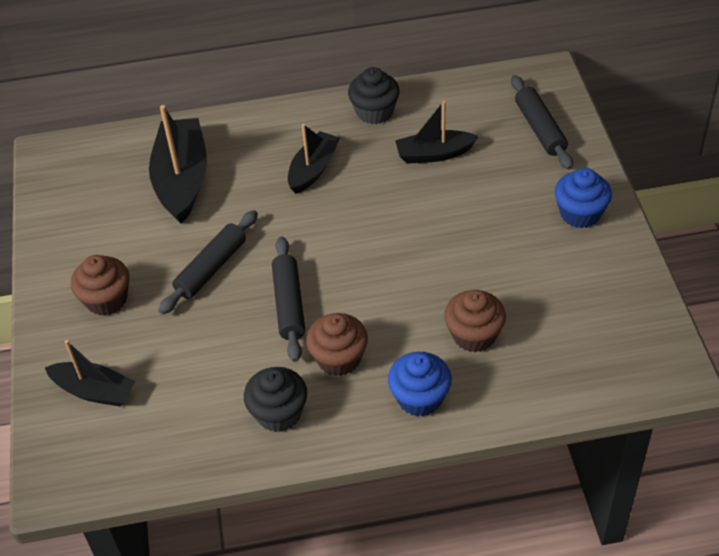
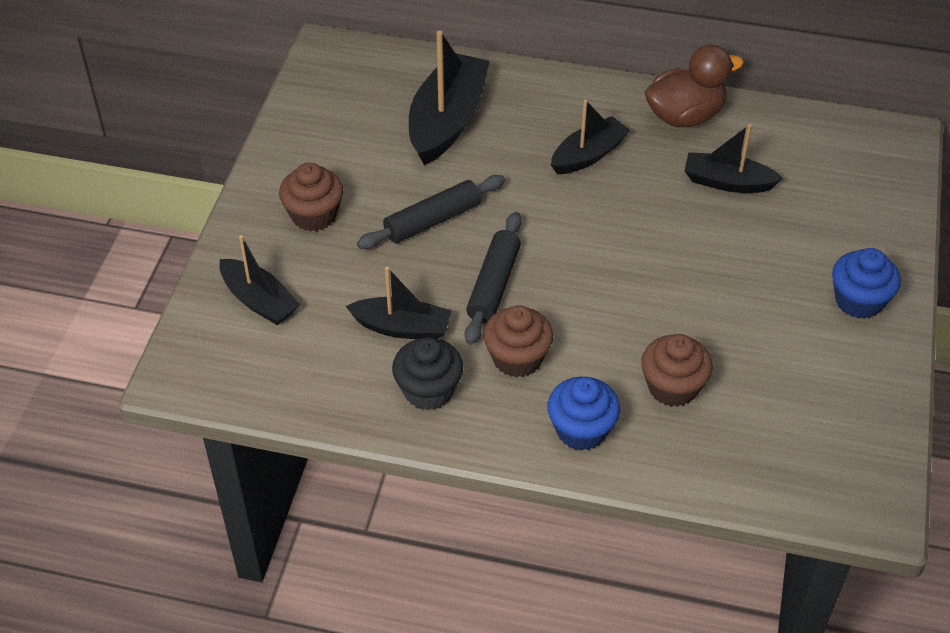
camera: 20 degrees right, 0 degrees up
(230, 368) = (402, 327): none -> black boat
(374, 112) = (685, 116): black cupcake -> brown duck
(540, 129) = (861, 194): black rolling pin -> none

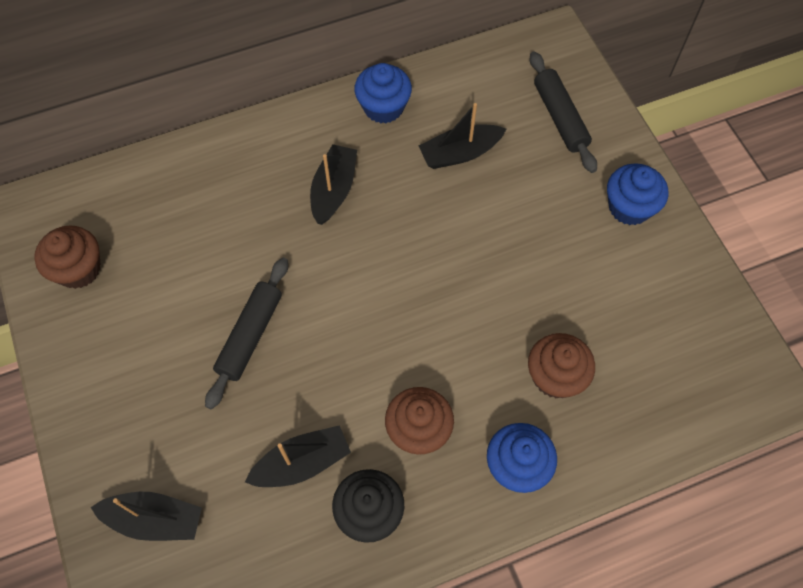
camera: 35 degrees left, 15 degrees up
(314, 215) = (140, 395): brown cupcake -> brown cupcake (78, 269)
(447, 121) = (190, 224): black boat -> none
(493, 285) = (348, 369): black rolling pin -> black rolling pin (560, 117)
(685, 116) = (383, 107): brown duck -> blue cupcake

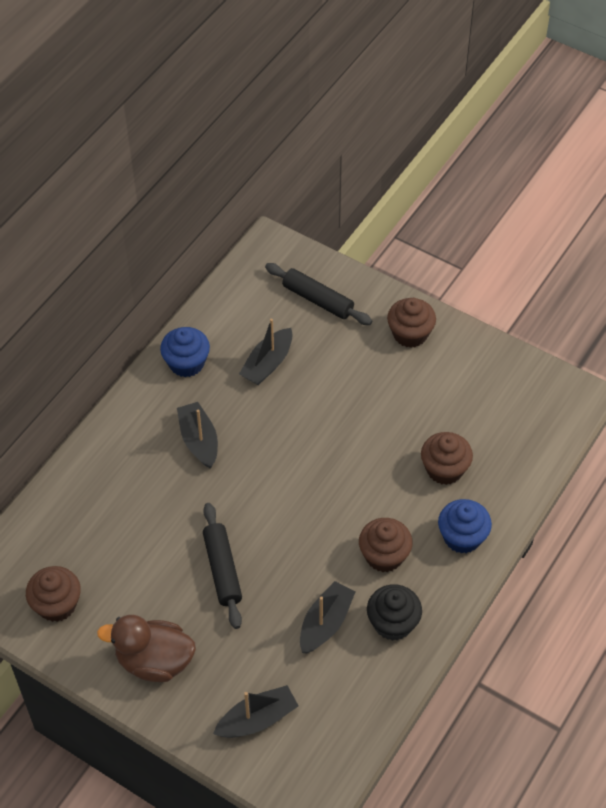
camera: 35 degrees left, 10 degrees down
(113, 387) = (154, 661): none -> brown duck
(629, 207) = (410, 334): blue cupcake -> brown cupcake

